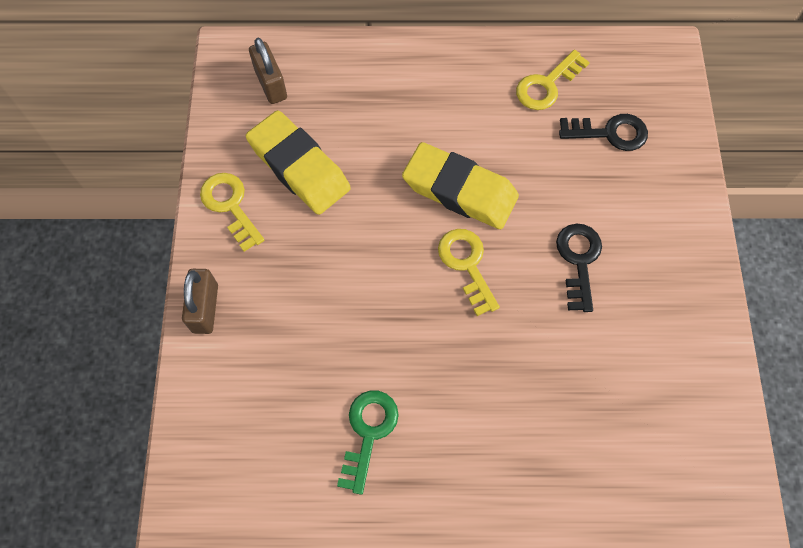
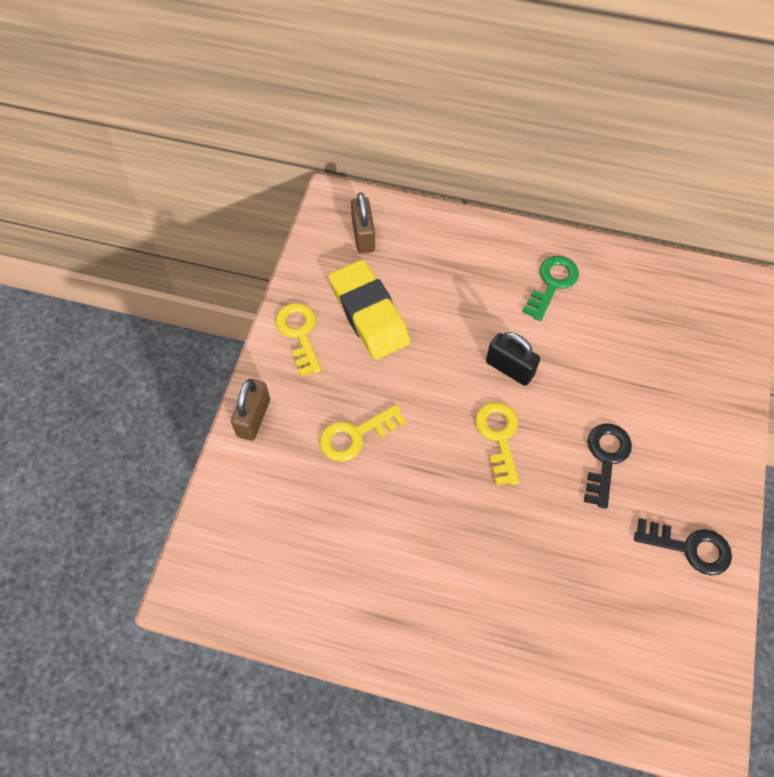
camera: 15 degrees right, 5 degrees down
(368, 432) = (369, 565): green key -> green key (552, 284)
(460, 190) = (509, 368): yellow eraser -> black padlock
(546, 85) = (616, 291): yellow key -> yellow key (355, 435)
(610, 133) = (665, 348): black key -> black key (689, 548)

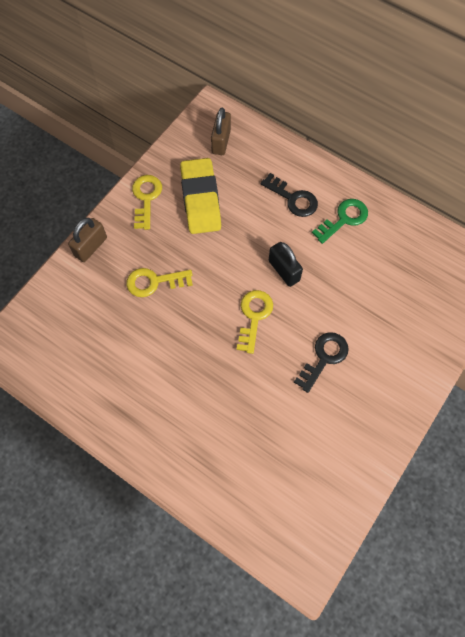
camera: 20 degrees right, 5 degrees up
(689, 548) = (356, 441): black key -> black key (293, 199)

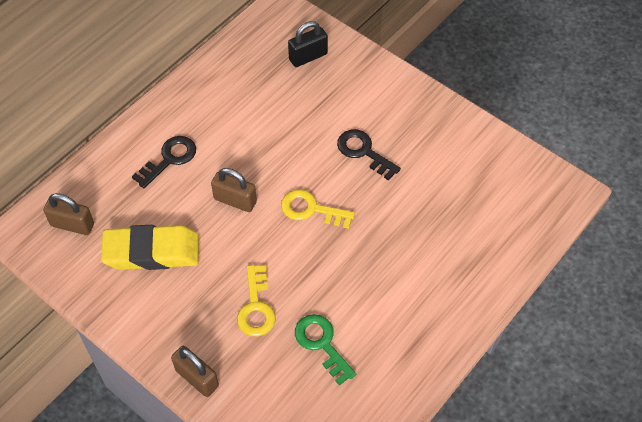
camera: 85 degrees left, 10 degrees down
(146, 198) = (137, 312): yellow key -> none
(256, 254) = (235, 200): none -> brown padlock
(284, 270) = (259, 177): black padlock -> black padlock (308, 57)
(344, 219) = (205, 115): green key -> green key (322, 344)

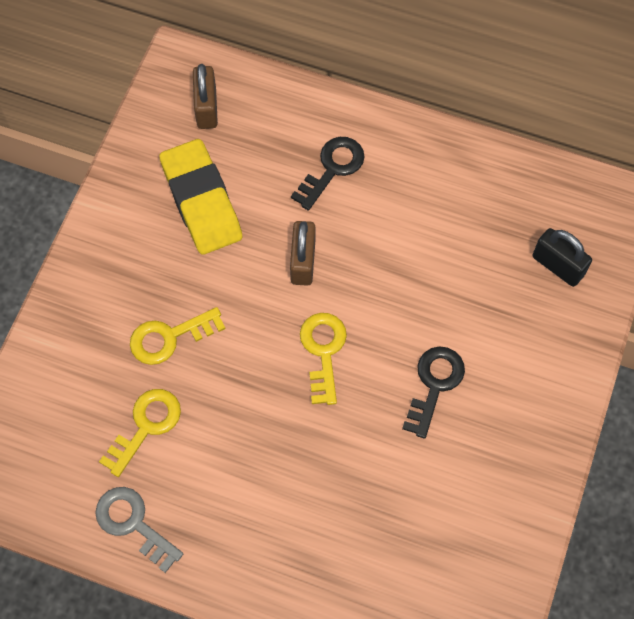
camera: 70 degrees right, 10 degrees up
(169, 159) = (332, 169): black key -> black key turned 75 degrees counterclockwise
(197, 378) = (63, 309): brown padlock -> none
(322, 344) = (146, 426): green key -> yellow key
(396, 374) = (133, 523): none -> grey key

